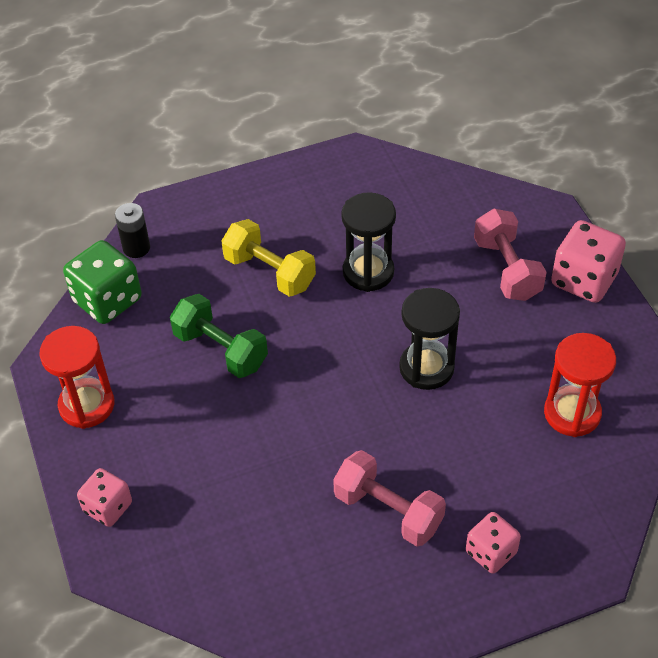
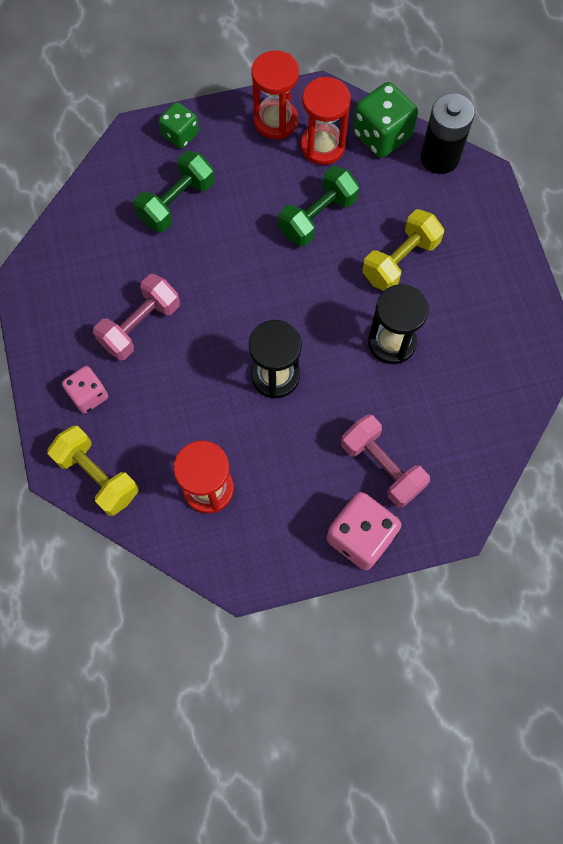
camera: 95 degrees right, 20 degrees up
(108, 507) = (180, 135): pink dice -> green dice
(123, 354) = (322, 146): none -> red hourglass
(136, 248) = (439, 157): black battery -> black battery, size x1.62
(211, 496) = (177, 202): none -> green dumbbell
(507, 269) = (382, 466): pink dumbbell -> pink dumbbell turned 60 degrees clockwise
(588, 525) = (97, 476): none -> yellow dumbbell

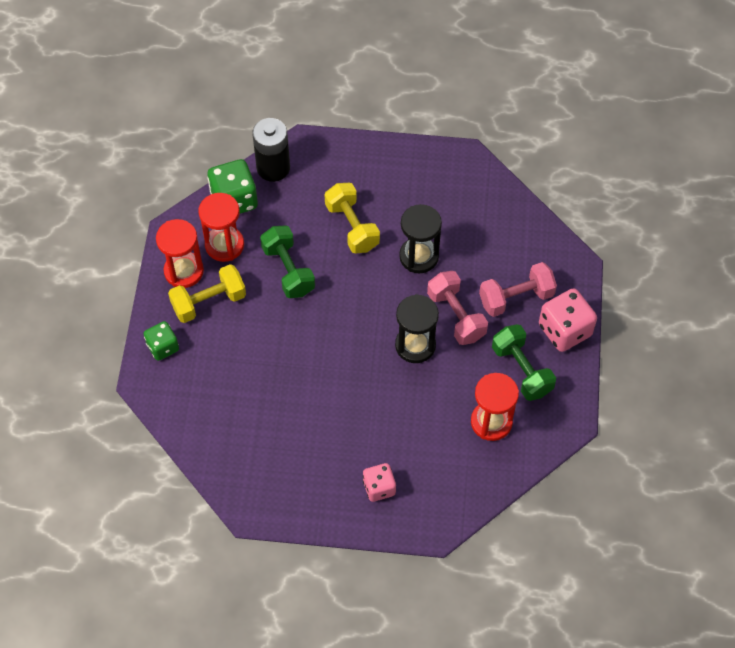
camera: 70 degrees left, 10 degrees down
(97, 476) = (452, 500): yellow dumbbell -> yellow dumbbell (209, 302)
(140, 325) = (332, 431): pink dumbbell -> pink dumbbell (456, 316)
(177, 202) = (228, 369): green dumbbell -> green dumbbell (521, 370)

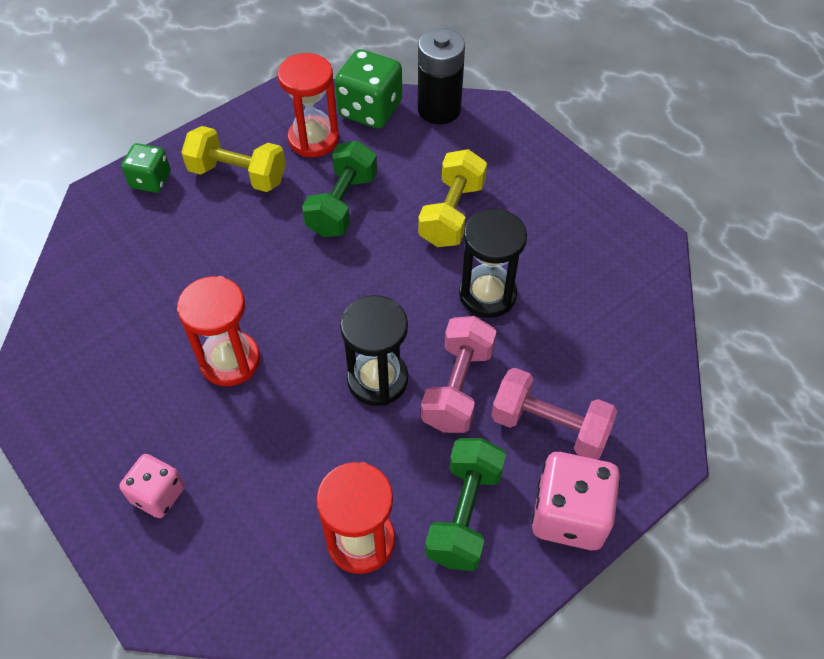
camera: 45 degrees right, 5 degrees down
(184, 271) = (251, 133): red hourglass -> red hourglass (230, 361)

